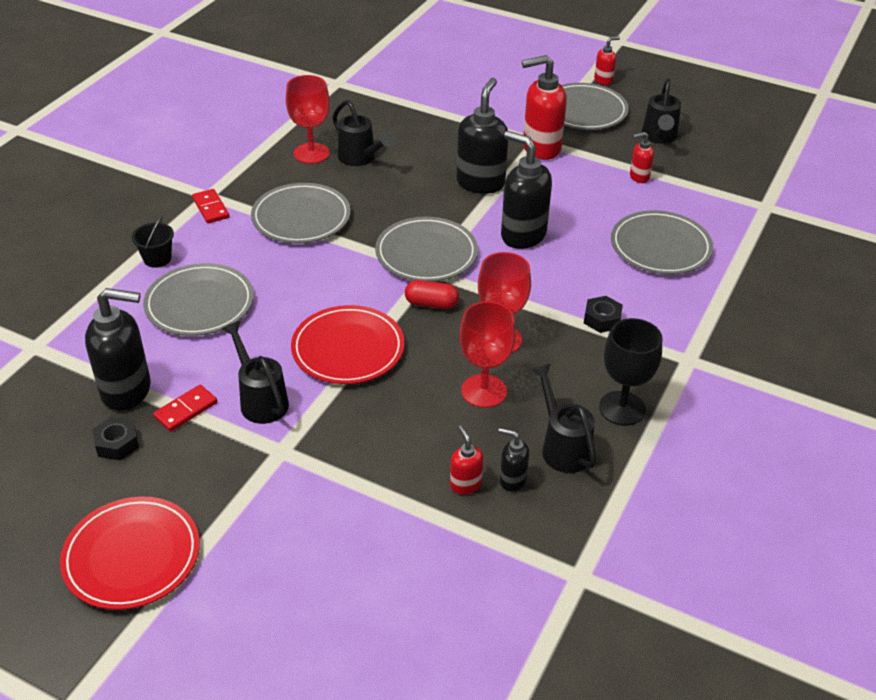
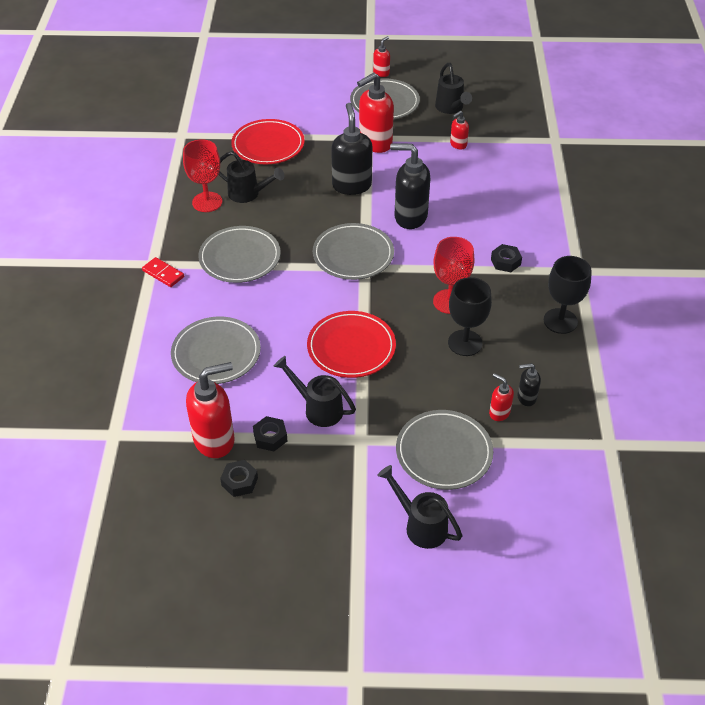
camera: 25 degrees left, 5 degrees up
(127, 390) = (215, 440): black soap dispenser -> red soap dispenser
(132, 556) = (316, 555): red plate -> red plate (268, 145)
(157, 258) = (154, 329): black bucket -> none
(186, 410) = (270, 437): red domino -> black nut
(431, 304) = (384, 292): red capsule -> none
(483, 391) = (465, 343): red goblet -> black goblet
(562, 446) = (541, 362): black watering can -> black watering can (420, 525)
(660, 247) = (507, 194): grey plate -> grey plate (444, 452)

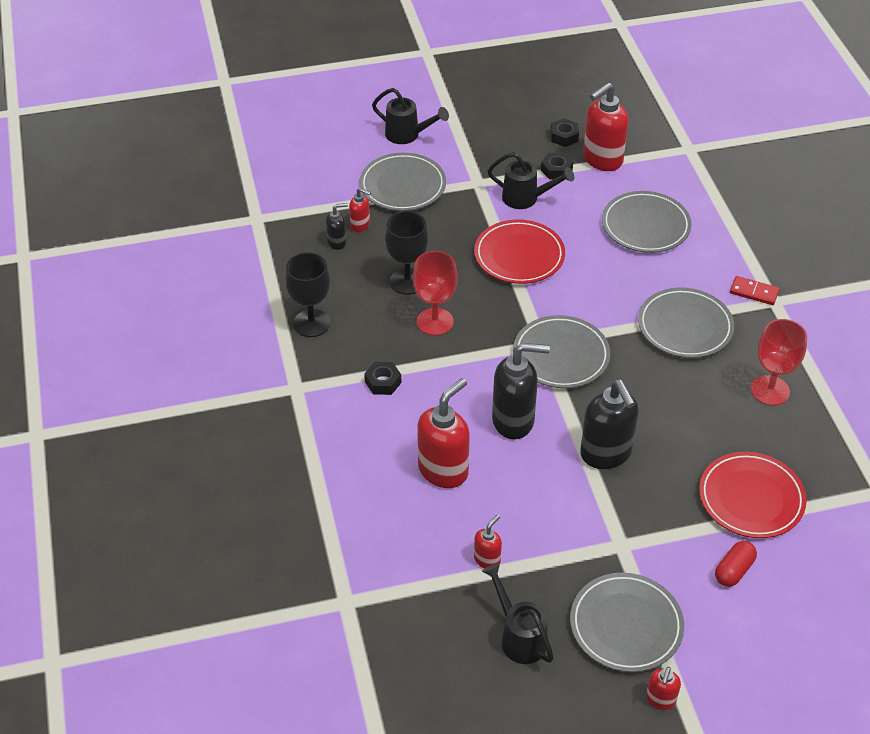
camera: 165 degrees right, 0 degrees up
(248, 194) = (727, 412): black watering can -> none
(304, 115) = (734, 570): none -> red capsule
(375, 143) = (606, 535): red soap dispenser -> red soap dispenser (443, 470)

